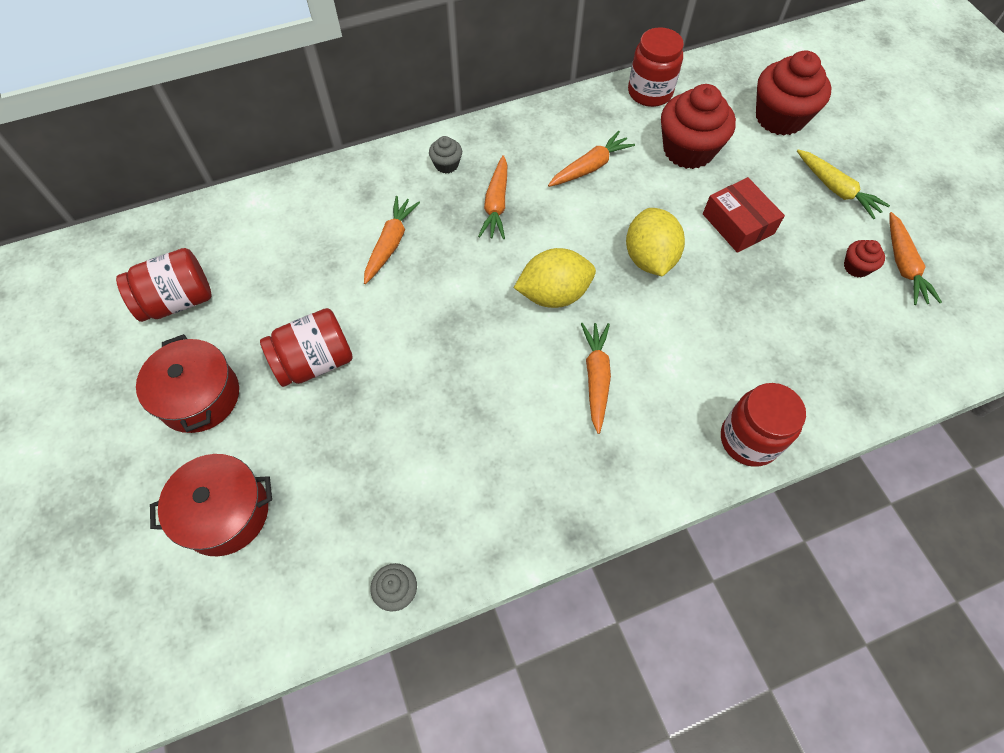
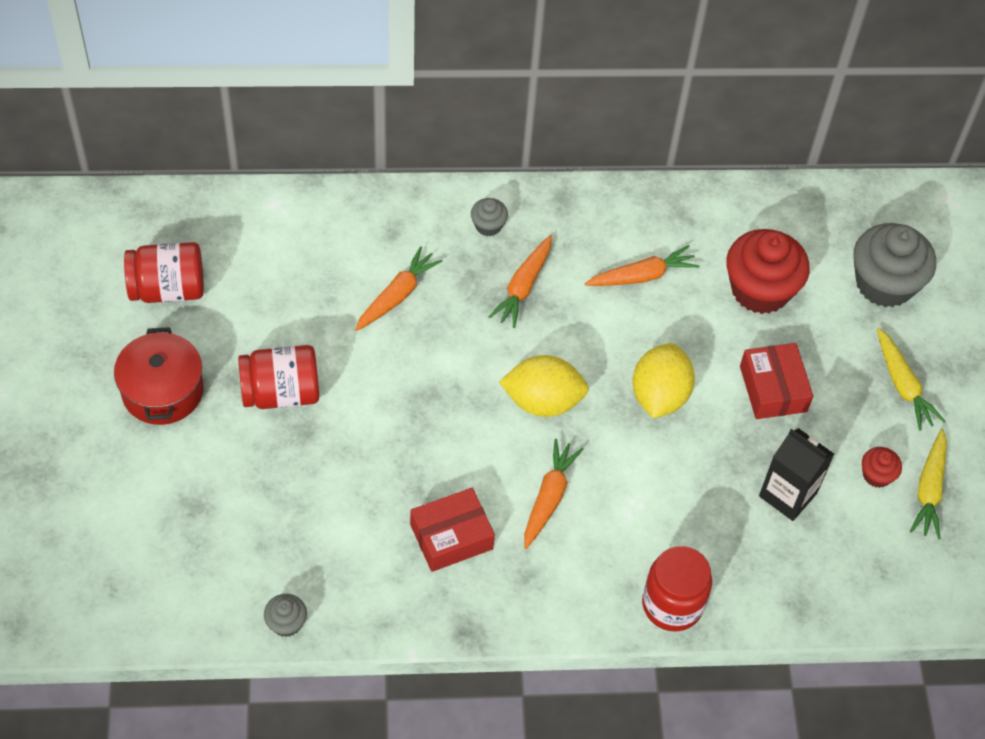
camera: 15 degrees right, 5 degrees down
(225, 513) = (156, 505): red pot -> none
(524, 445) = (451, 537): none -> red box
(650, 92) = (750, 208): red jar -> none
(780, 118) = (884, 283): red cupcake -> grey cupcake
(795, 307) = (788, 494): none -> black carton
(903, 265) = (929, 489): orange carrot -> yellow carrot

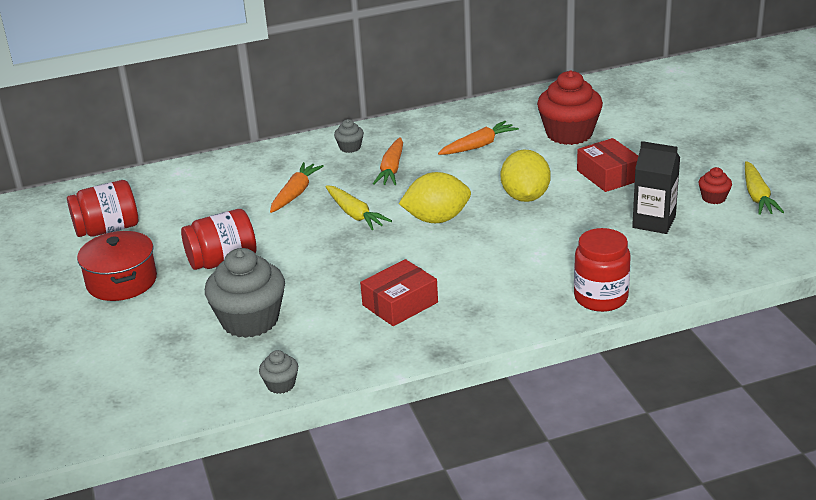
camera: 10 degrees left, 25 degrees down
(549, 498) = (468, 265): orange carrot -> none
(884, 283) = (656, 113): grey cupcake -> grey cupcake (250, 321)
(902, 385) = (702, 153): yellow carrot -> yellow carrot (355, 214)

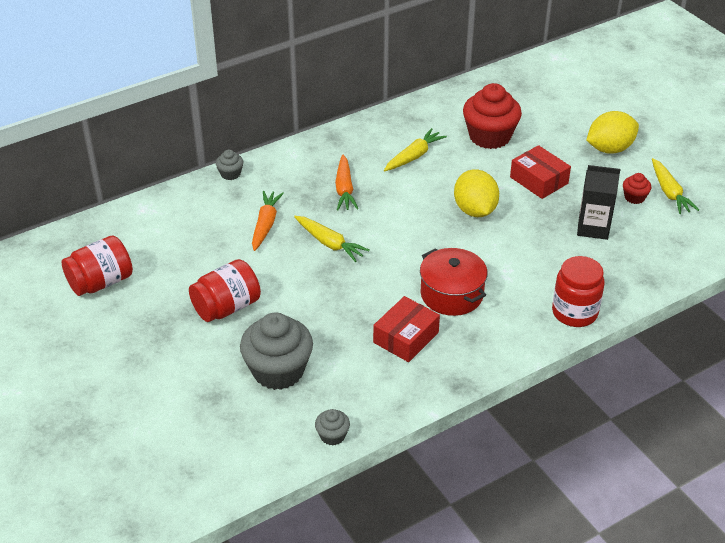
camera: 15 degrees left, 10 degrees up
(122, 281) = (140, 340): red pot -> red pot (451, 294)
(350, 147) = (296, 167): grey cupcake -> grey cupcake (230, 174)
(436, 219) = (405, 242): yellow lemon -> yellow lemon (609, 149)
(478, 146) = (414, 156): orange carrot -> yellow carrot

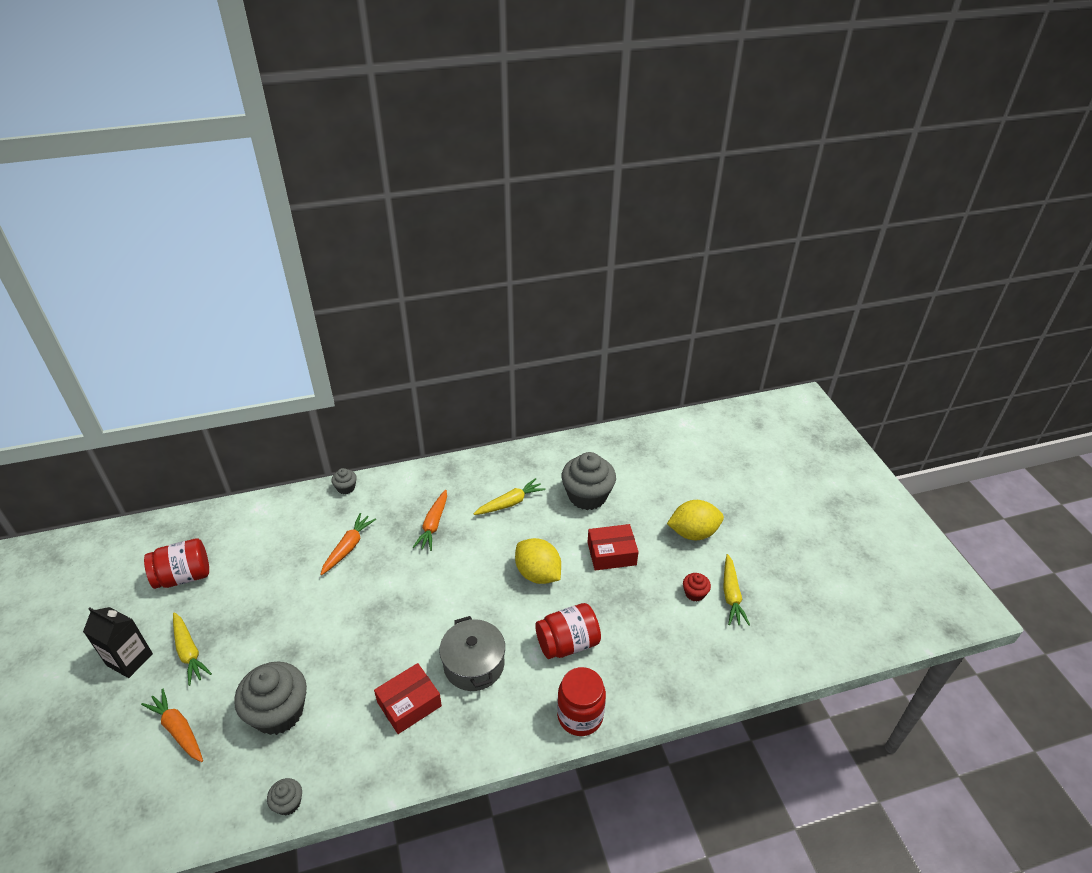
camera: 15 degrees right, 0 degrees up
(183, 406) = (178, 730): none -> orange carrot
(226, 307) = (271, 629): red jar -> red jar (567, 643)
(329, 243) = (392, 580): yellow carrot -> yellow carrot (189, 652)
(451, 294) = (474, 664): red pot -> grey pot
(475, 210) = (538, 574): yellow lemon -> yellow lemon turned 45 degrees counterclockwise
(489, 136) = (587, 496): red cupcake -> grey cupcake
(539, 180) = (611, 553): red box -> red box turned 75 degrees counterclockwise
(593, 228) = (640, 619): black carton -> black carton (130, 659)

